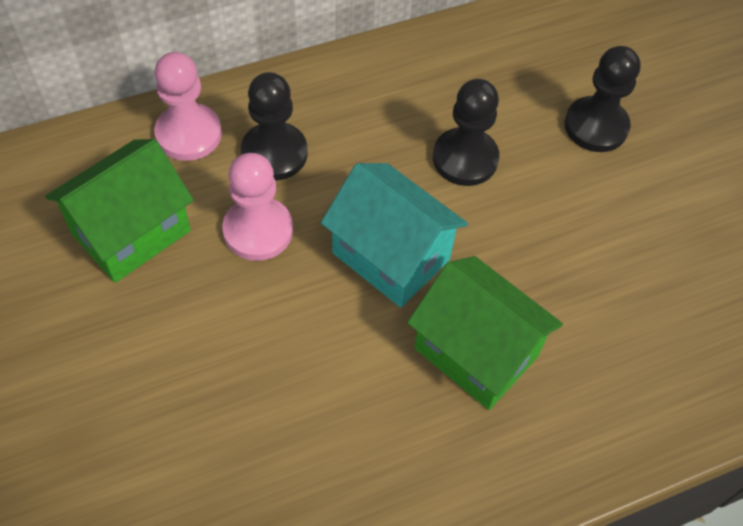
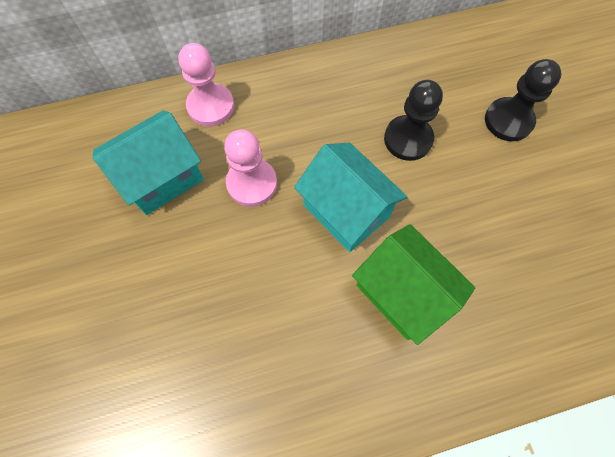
camera: 10 degrees right, 10 degrees up
(131, 232) = (162, 178): green house -> turquoise house
(274, 153) = (270, 125): black pawn -> none

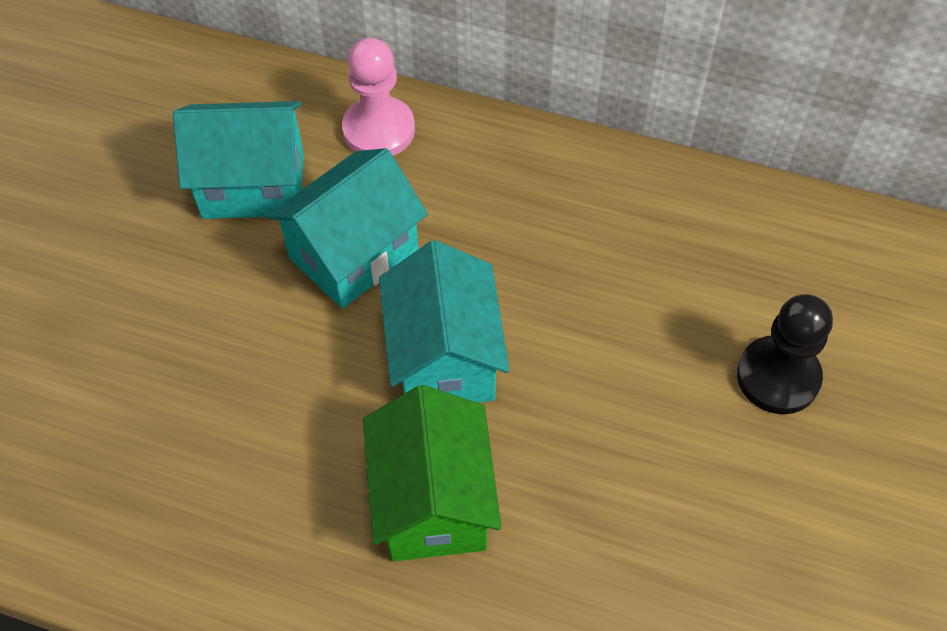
camera: 35 degrees right, 10 degrees down
(252, 183) = (354, 254): pink pawn -> turquoise house
(408, 139) = (606, 317): black pawn -> none

